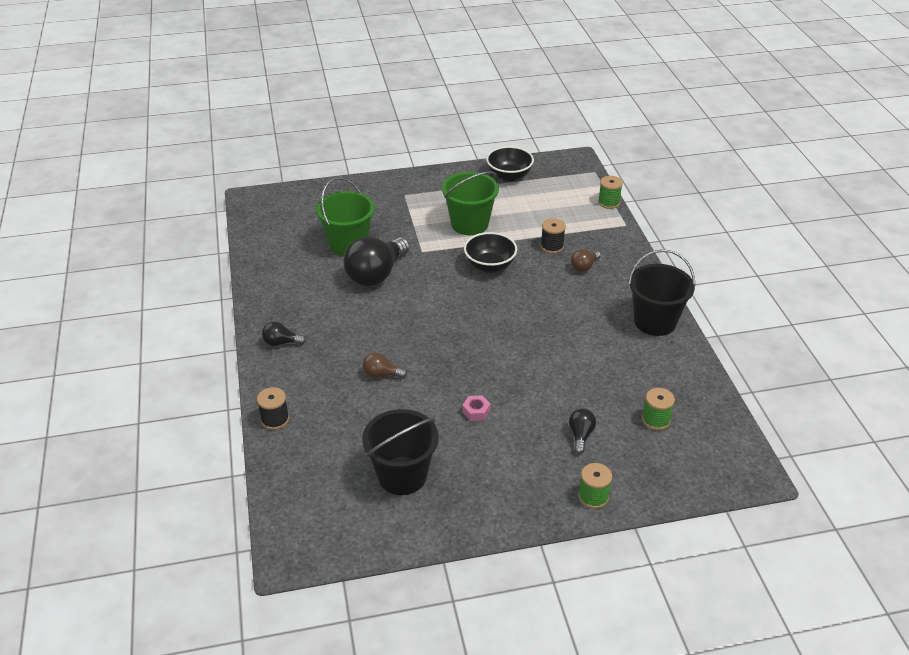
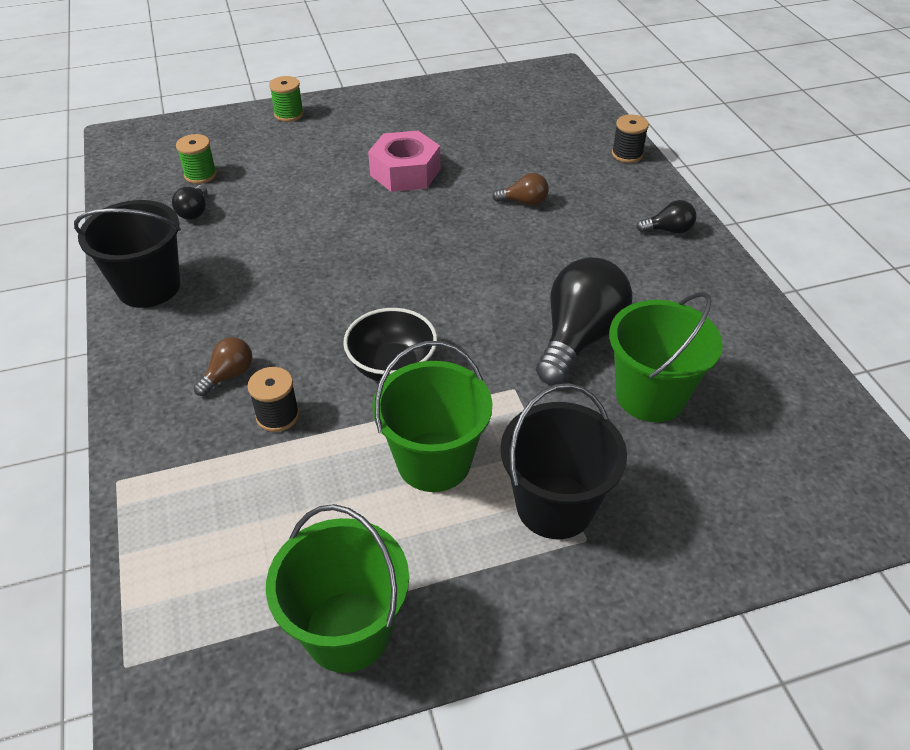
camera: 175 degrees right, 5 degrees up
(402, 475) = (476, 119): black bucket -> black bucket (555, 506)
(476, 411) = (405, 172): pink nut -> pink nut, size x2.23
(509, 176) = (348, 630): black bowl -> green bucket
(580, 435) = (290, 157): black light bulb -> black light bulb (194, 212)
(608, 202) = (128, 548): green spool -> none

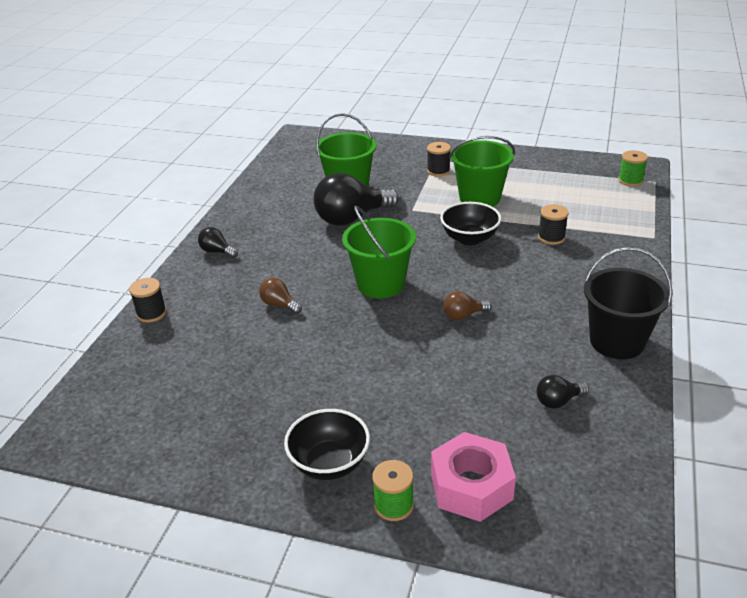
camera: 145 degrees left, 10 degrees down
(194, 212) = (558, 401): black light bulb -> black light bulb turned 150 degrees counterclockwise
(200, 175) = (537, 447): green spool -> green spool (630, 181)
(229, 375) = (573, 265): brown light bulb -> brown light bulb (463, 315)
(348, 630) = (555, 166): green bucket -> green bucket (380, 284)
(352, 118) = (329, 463): none -> black bowl
(405, 172) = (340, 369): pink nut -> pink nut (471, 486)
(555, 506) = (438, 171): black bucket -> black spool

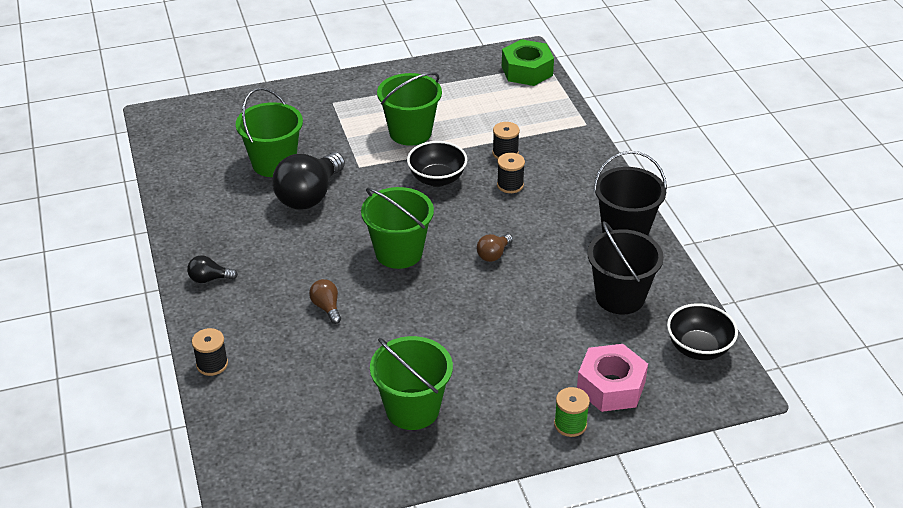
camera: 35 degrees left, 5 degrees up
(262, 419) = (412, 409): none -> green bucket
(279, 305) = (326, 307): brown light bulb -> brown light bulb turned 60 degrees clockwise
(329, 463) = (498, 417): black bowl -> black bowl (698, 348)
(438, 171) = (346, 115): black spool -> black spool (510, 185)
(558, 401) = (620, 297): black light bulb -> black bucket
(630, 181) = (527, 71): green spool -> green nut

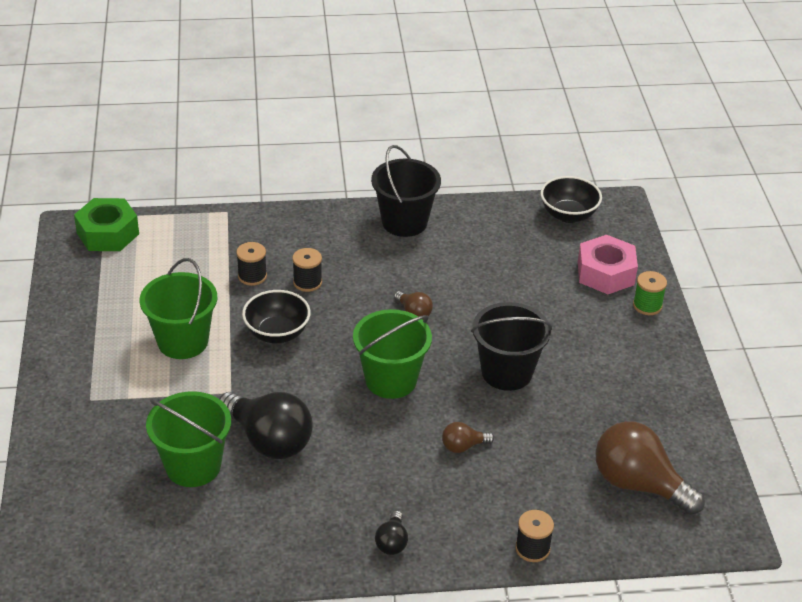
camera: 80 degrees left, 0 degrees up
(301, 432) = (638, 484): none -> brown light bulb
(412, 409) = (617, 402): green bucket -> none
(620, 297) = (494, 244): black bucket -> black bucket (506, 372)

